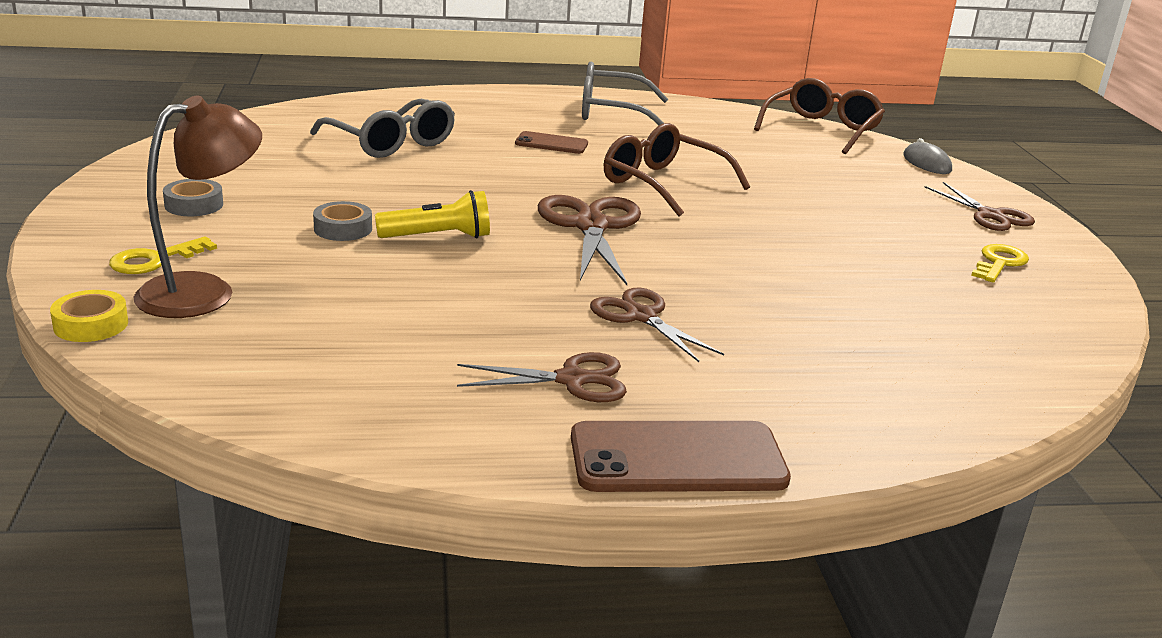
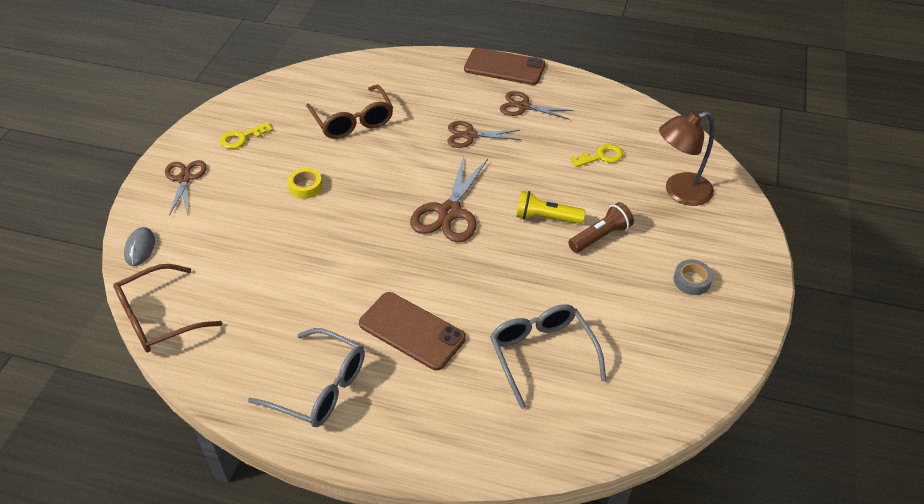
camera: 155 degrees left, 20 degrees up
(91, 324) = (729, 177): yellow tape -> yellow tape (305, 186)
(155, 260) = (708, 224): yellow key -> yellow key (601, 156)
(343, 229) = (600, 236): grey tape -> brown flashlight
(551, 143) = (412, 331): brown phone -> brown phone, size x1.77
(641, 316) = (470, 135): brown scissors -> brown scissors turned 105 degrees clockwise
(664, 184) = (367, 253): brown glasses -> brown glasses (352, 121)

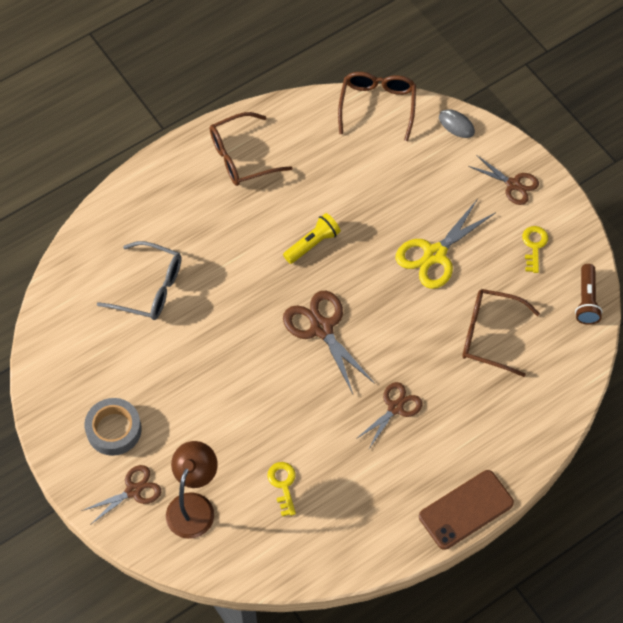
camera: 130 degrees right, 15 degrees up
(305, 186) = (435, 254): yellow tape -> yellow scissors
(319, 387) = (242, 157): grey glasses -> brown glasses
(412, 331) = (237, 231): brown phone -> none
(523, 107) = (396, 479): brown scissors -> brown scissors (133, 490)
(546, 218) = (257, 387): yellow flashlight -> yellow flashlight (312, 243)
(600, 236) = (206, 408): brown flashlight -> brown flashlight (586, 300)
(601, 156) = (283, 484): yellow key -> yellow key turned 150 degrees clockwise
(692, 280) = (114, 430): grey tape -> grey tape, size x1.65

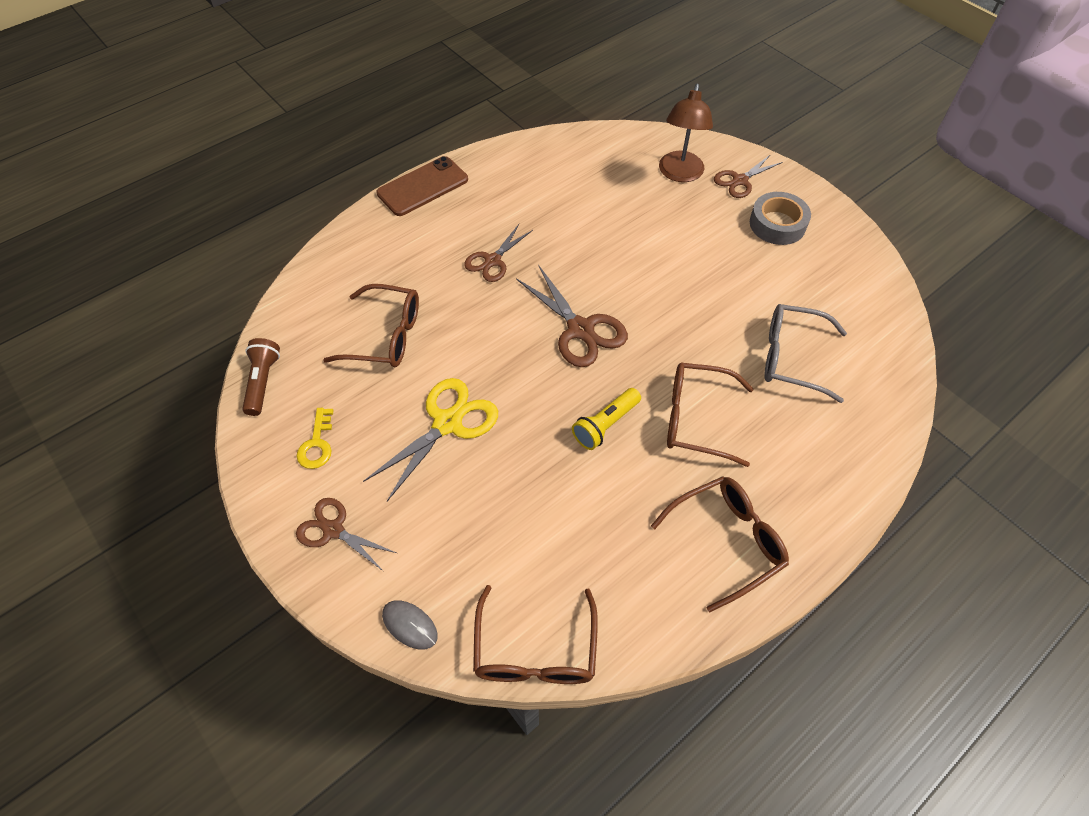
camera: 175 degrees right, 5 degrees down
(241, 243) = (697, 419): none -> brown glasses
(283, 484) = (599, 193): yellow key -> none

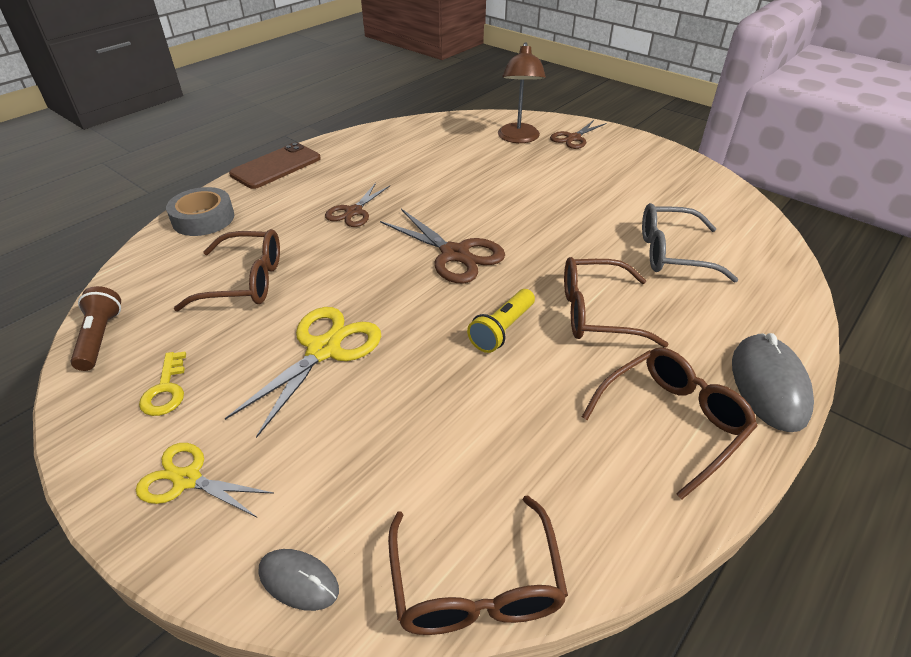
camera: 10 degrees left, 15 degrees down
(333, 530) = (187, 479): brown scissors -> yellow scissors
(777, 224) = (618, 162): grey tape -> grey tape (203, 219)
(825, 519) = (769, 385): none -> grey mouse

